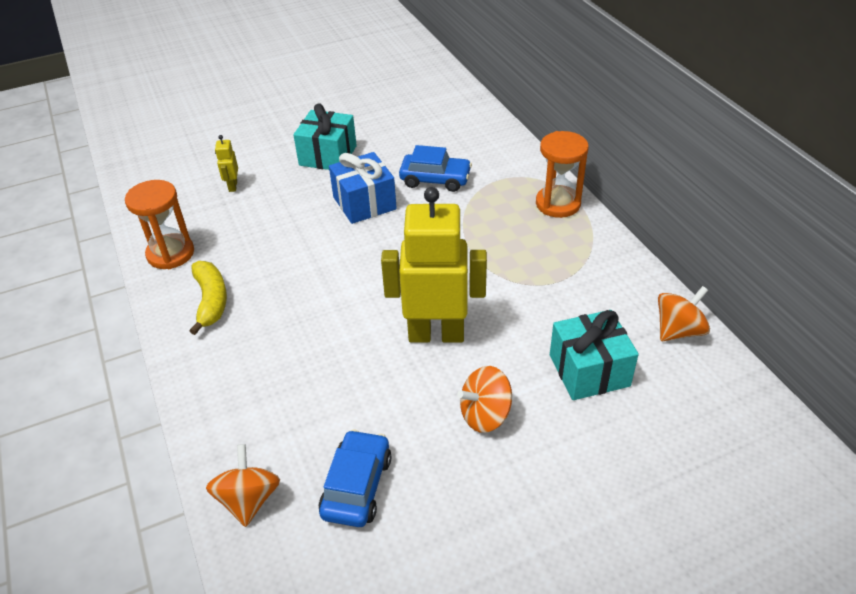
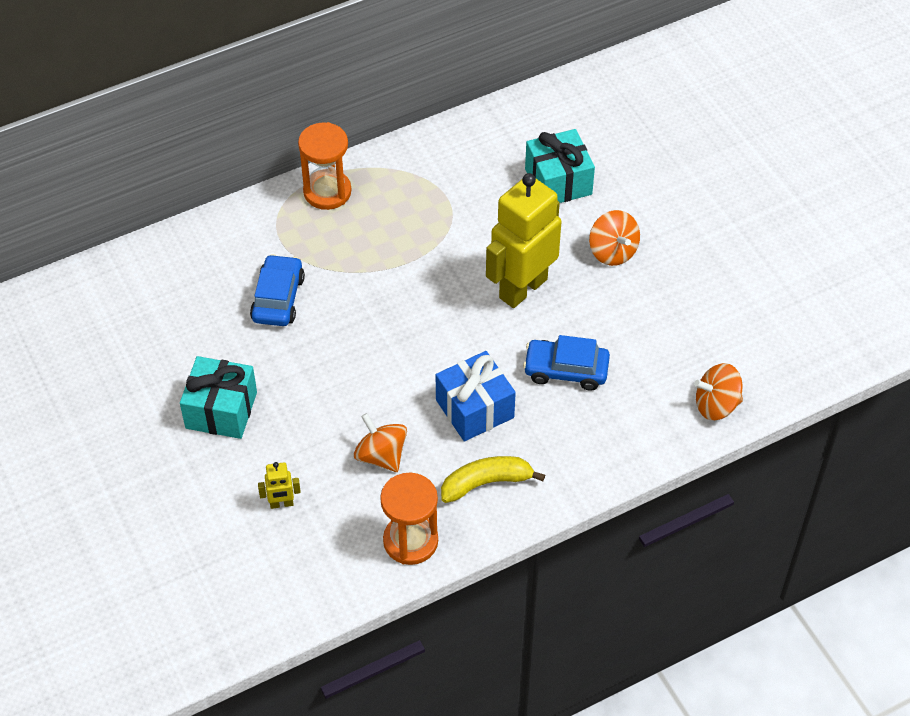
camera: 95 degrees left, 10 degrees up
(357, 486) = (693, 333): blue car -> blue car (566, 370)
(364, 203) = (320, 363): blue gift -> blue gift (474, 409)
(436, 334) = (522, 288): yellow robot -> yellow robot turned 45 degrees clockwise
(678, 330) = (507, 120): orange spinning top -> orange spinning top (381, 455)

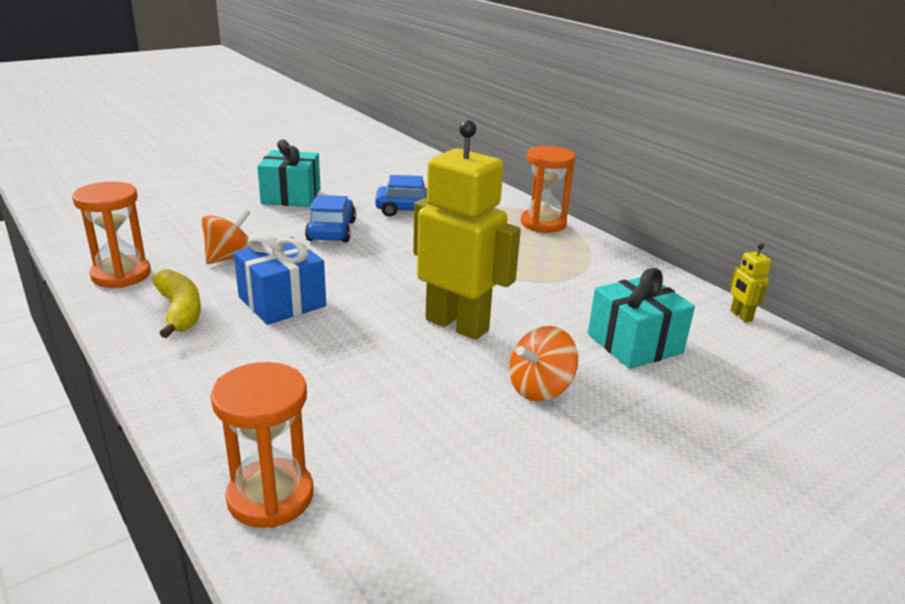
camera: 80 degrees right, 25 degrees down
(281, 504) = (188, 220): yellow robot -> yellow robot (740, 316)
(566, 370) = (336, 357): blue car -> blue car (331, 230)
(716, 405) = (270, 496): orange spinning top -> orange hourglass

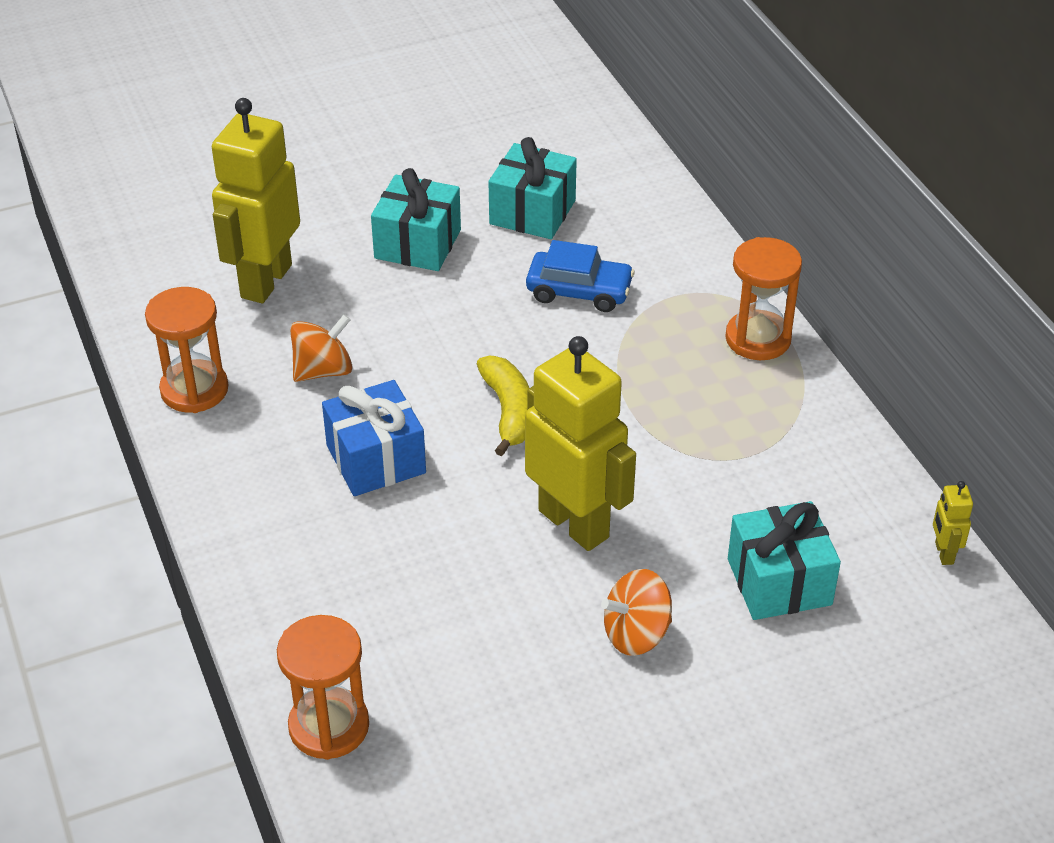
camera: 15 degrees right, 15 degrees up
(179, 218) = (265, 281): none -> yellow robot
(180, 312) = (258, 462): yellow banana -> yellow banana (508, 412)
(331, 230) = (459, 327): blue car -> none
(367, 180) = (532, 212): none -> turquoise gift

